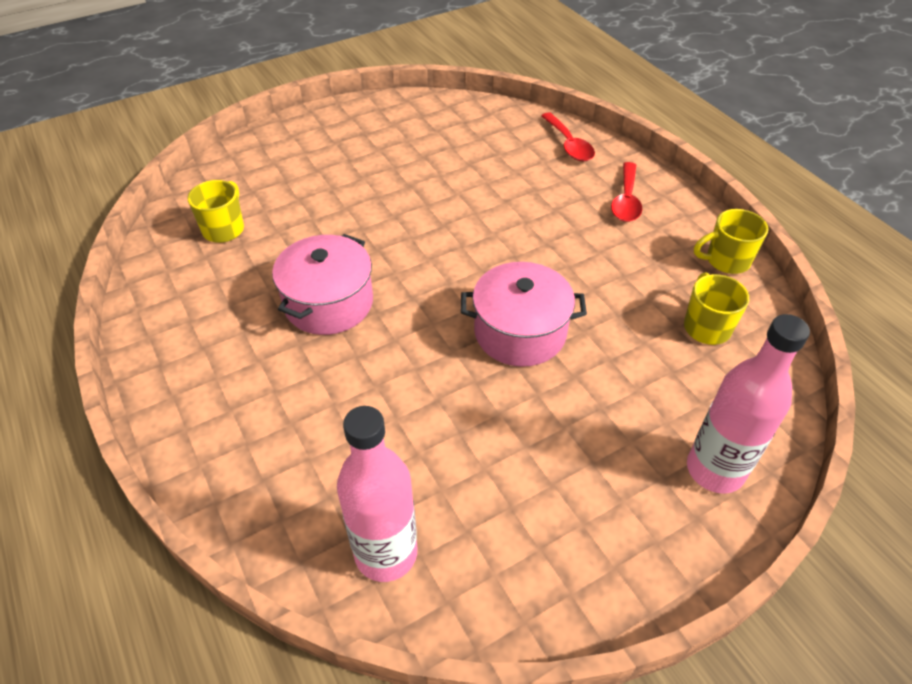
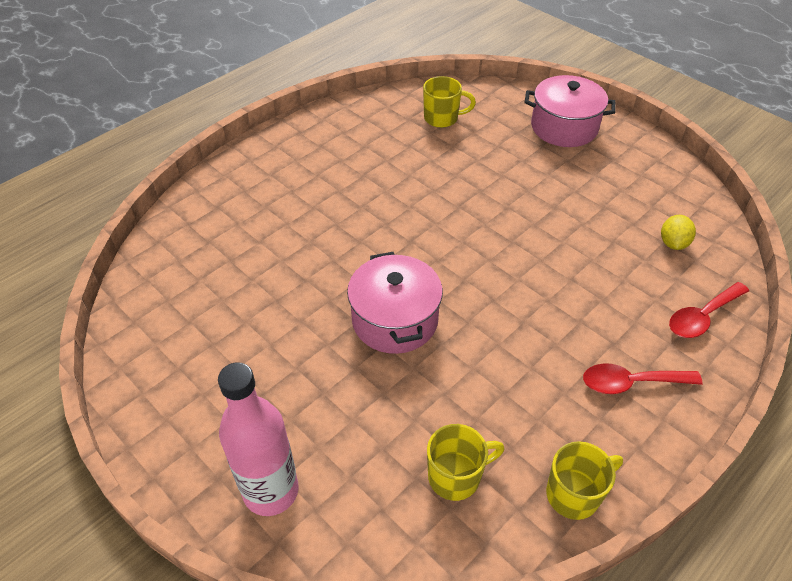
camera: 75 degrees right, 0 degrees up
(328, 303) = (385, 194): pink pot -> pink pot (564, 127)
(386, 553) = (167, 281): pink bottle -> none
(485, 133) = (673, 243): none -> yellow lemon
(726, 260) = (574, 494): yellow mug -> yellow mug turned 90 degrees clockwise

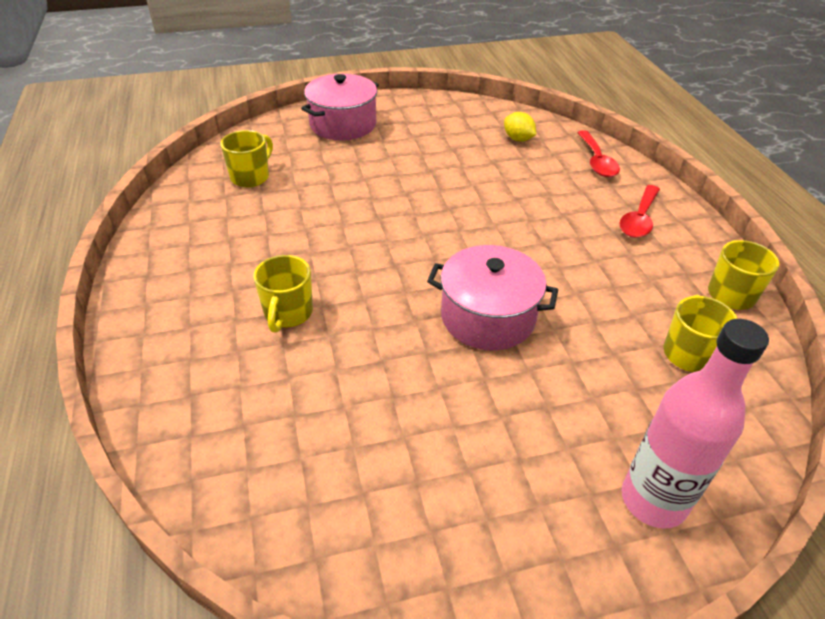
camera: 60 degrees left, 5 degrees down
(315, 211) = (288, 313): none -> yellow mug

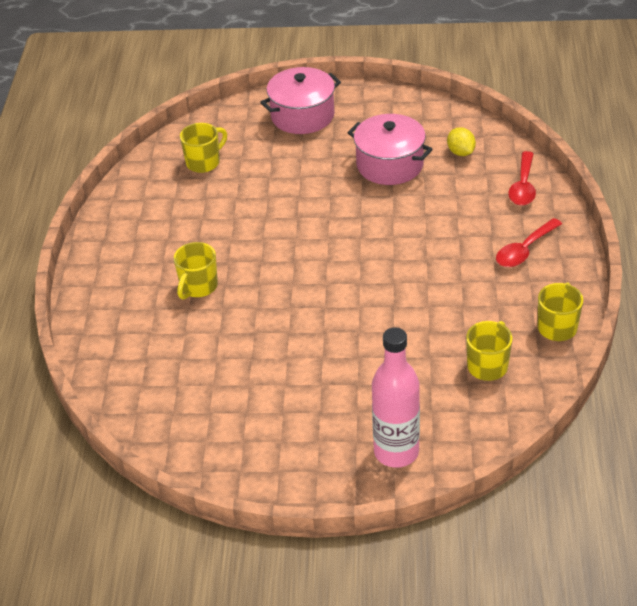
camera: 20 degrees right, 0 degrees up
(487, 317) = (347, 313): pink pot -> pink pot (389, 165)

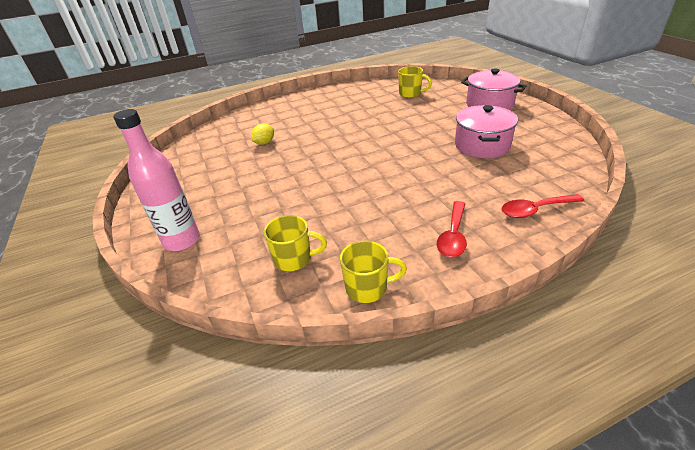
camera: 65 degrees right, 5 degrees down
(198, 287) = (306, 125): yellow mug -> none
(461, 152) = (535, 168): yellow lemon -> yellow lemon (264, 143)
(524, 250) = (453, 236): red spoon -> red spoon turned 90 degrees counterclockwise

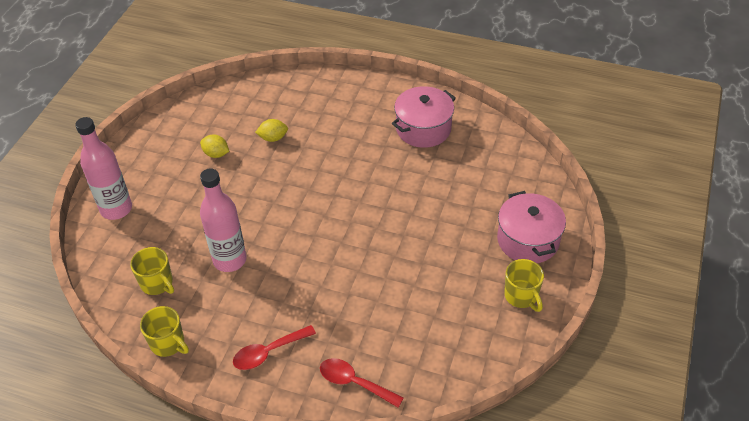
camera: 40 degrees right, 10 degrees up
(231, 169) = (216, 154): none -> yellow lemon
(333, 209) = (230, 260): none -> pink bottle
(410, 94) = (481, 163): yellow mug -> yellow mug (521, 296)
(482, 145) = (429, 287): pink pot -> pink pot (423, 129)

